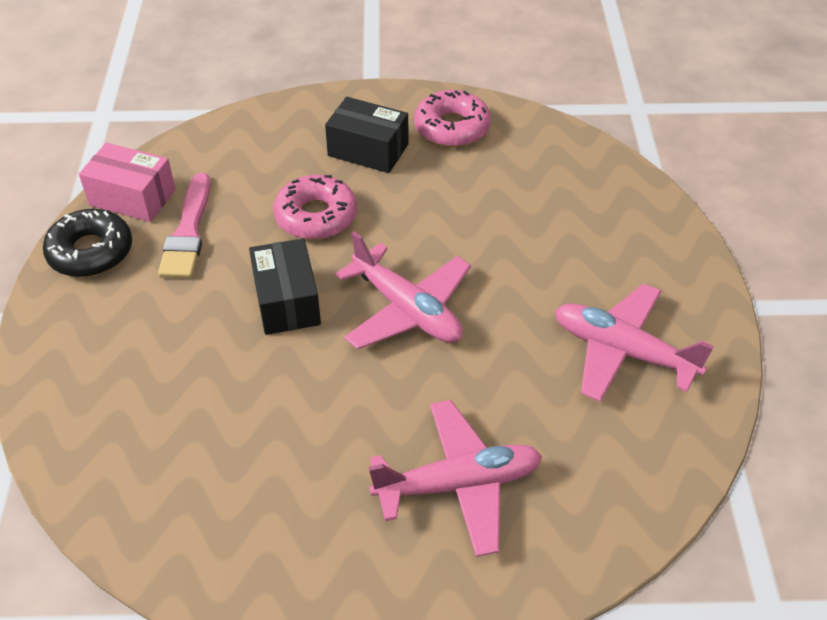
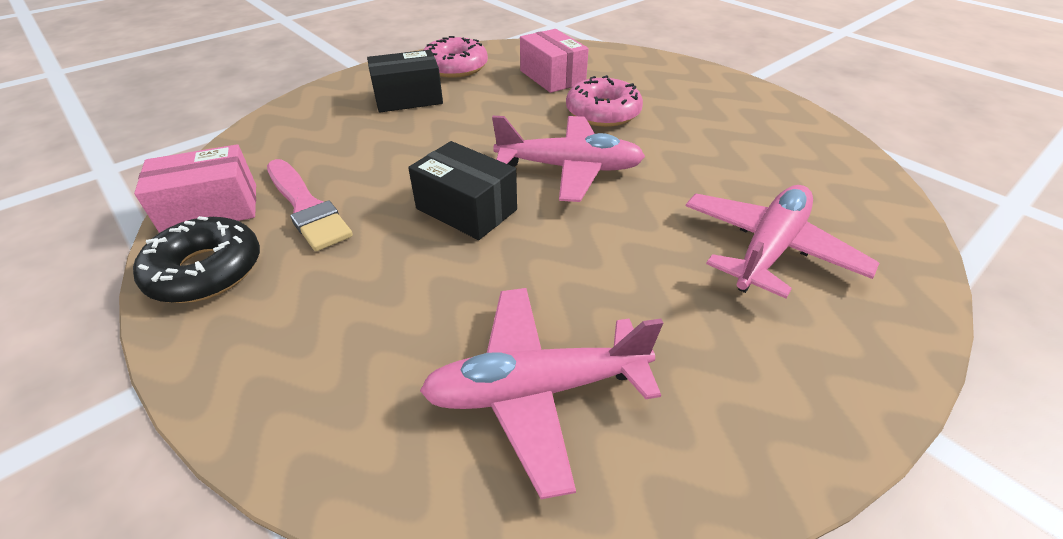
camera: 40 degrees left, 5 degrees down
(316, 216) = (417, 148): pink donut -> pink donut (603, 112)
(527, 190) = (552, 77): none -> pink box
(623, 352) = (732, 124): pink plane -> pink plane (536, 390)

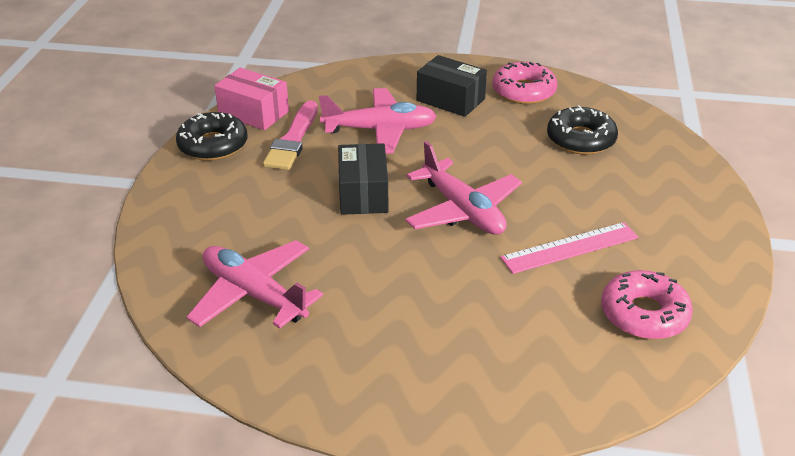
camera: 50 degrees right, 5 degrees down
(552, 77) = (580, 139): pink box -> black donut
(603, 112) = (562, 189): pink donut -> pink donut (644, 314)
(682, 145) = (570, 247): none -> pink ruler
(768, 249) = (484, 337): pink plane -> pink plane (380, 130)

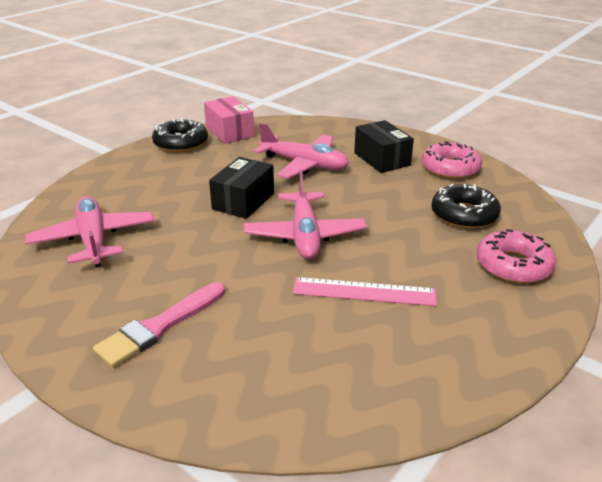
camera: 30 degrees right, 5 degrees down
(293, 140) = (236, 154): pink brush -> pink brush (159, 326)
(644, 314) = (374, 370): pink donut -> pink donut (513, 265)

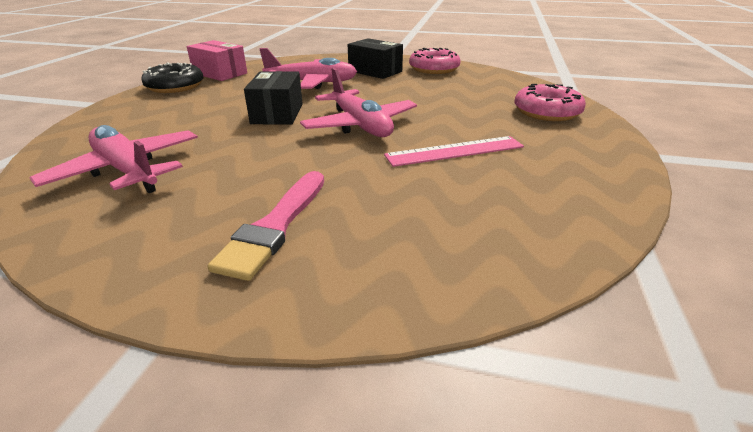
camera: 25 degrees left, 0 degrees up
(464, 215) = (475, 91): black donut -> none

